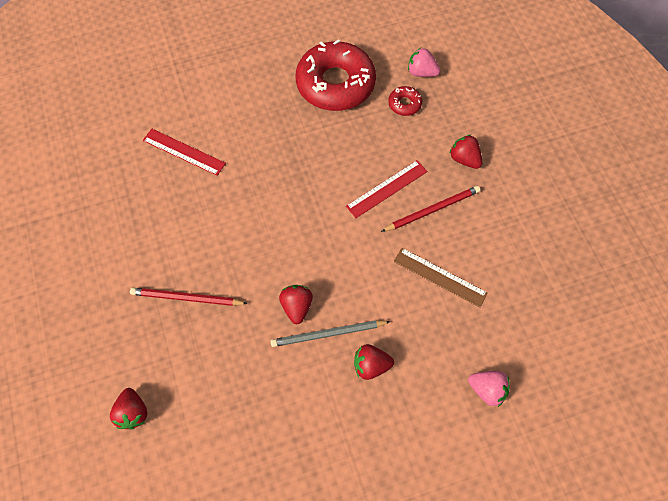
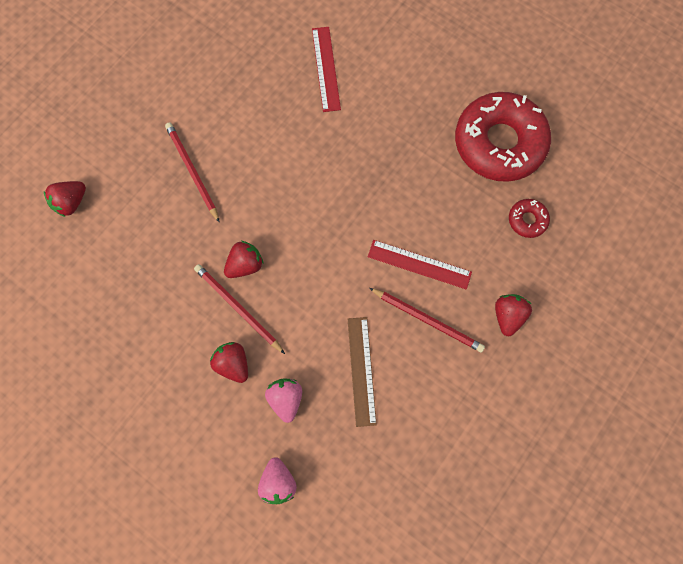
camera: 55 degrees right, 10 degrees up
(328, 334) = (238, 308): grey pencil -> red pencil
(421, 72) = (578, 212): pink strawberry -> pink strawberry (286, 399)

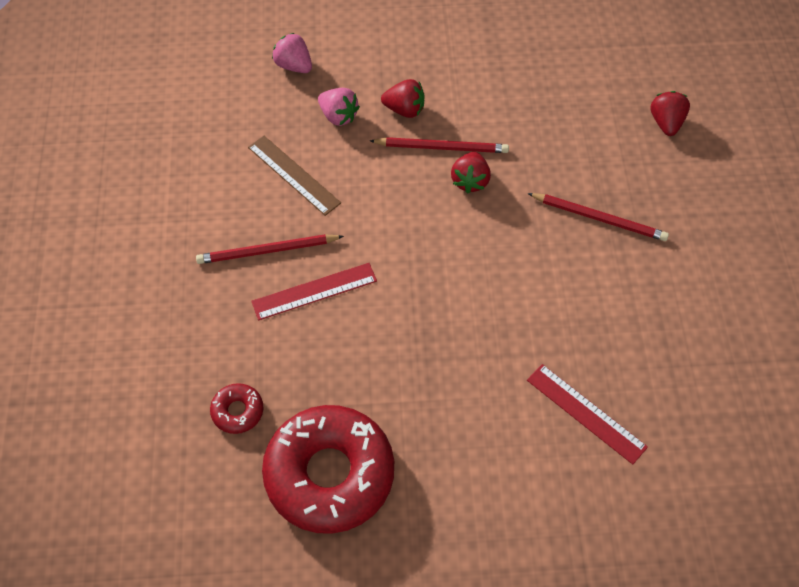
camera: 140 degrees right, 15 degrees down
(508, 316) = (193, 306): red strawberry -> none

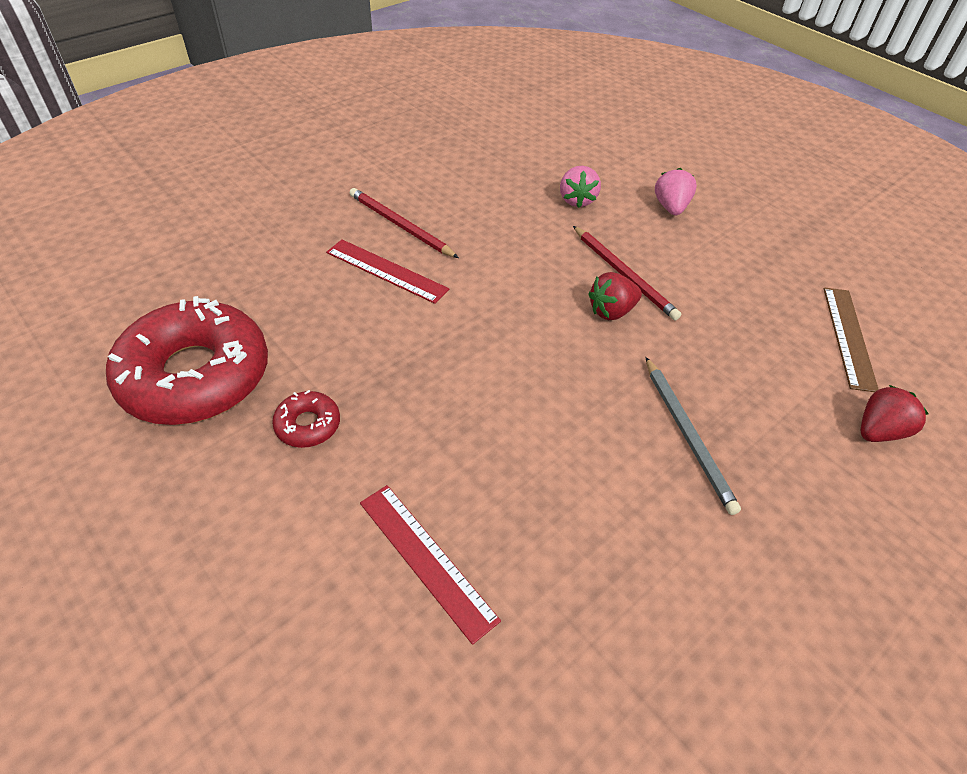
camera: 50 degrees right, 10 degrees down
(237, 411) = (223, 284): red donut -> red donut (308, 425)
(293, 175) = (490, 204): brown ruler -> brown ruler (848, 337)
(294, 66) = (593, 156): pink strawberry -> pink strawberry (670, 207)
(404, 110) = (632, 233): red strawberry -> none
(586, 413) = (426, 559): red ruler -> red ruler turned 45 degrees counterclockwise
(599, 218) = (687, 435): red pencil -> grey pencil

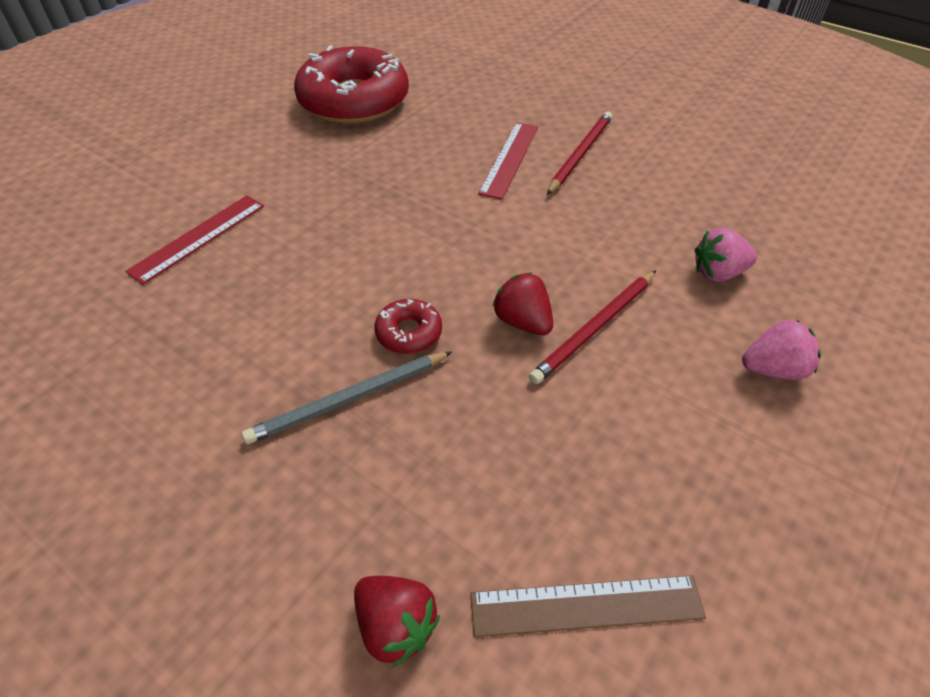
camera: 80 degrees right, 0 degrees up
(308, 425) = (317, 157): red donut -> red donut (409, 333)

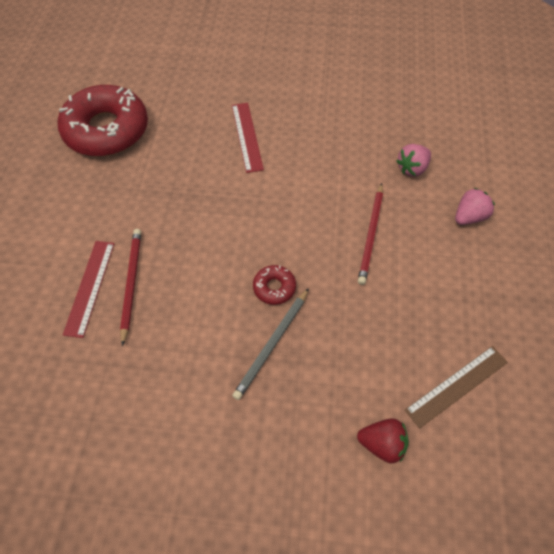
camera: 30 degrees left, 10 degrees up
(523, 322) = (331, 249): red strawberry -> none
(580, 154) = (287, 114): red pencil -> red pencil (131, 284)

